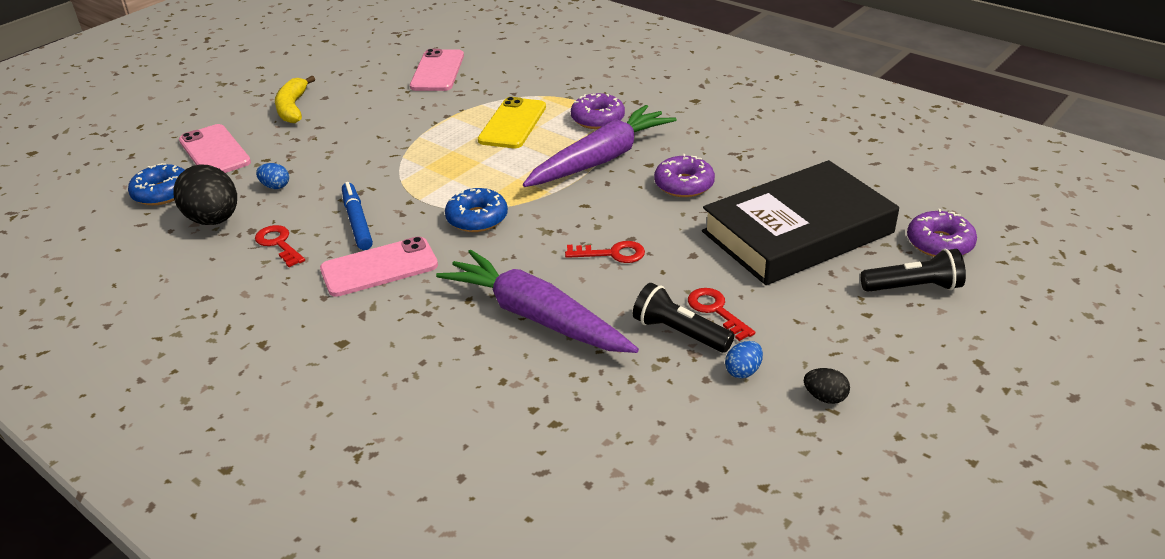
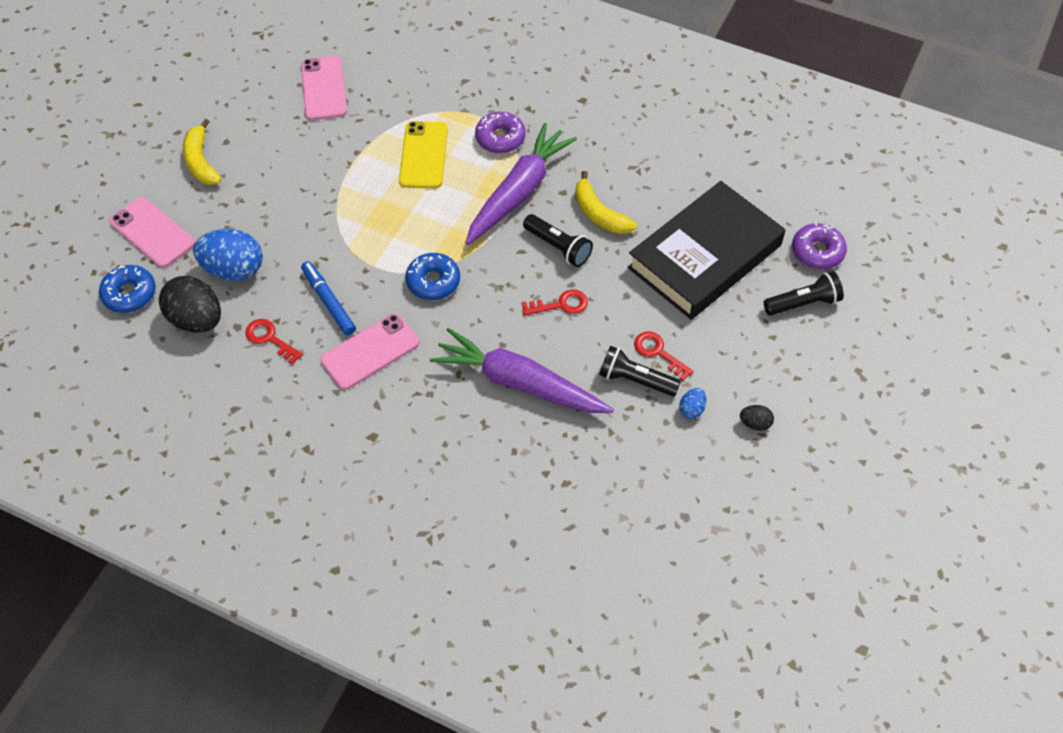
camera: 15 degrees left, 20 degrees up
(275, 186) = (233, 270): blue egg -> blue egg, size x2.16
(628, 206) = (558, 247): none -> black flashlight
(684, 185) = (599, 214): purple donut -> yellow banana

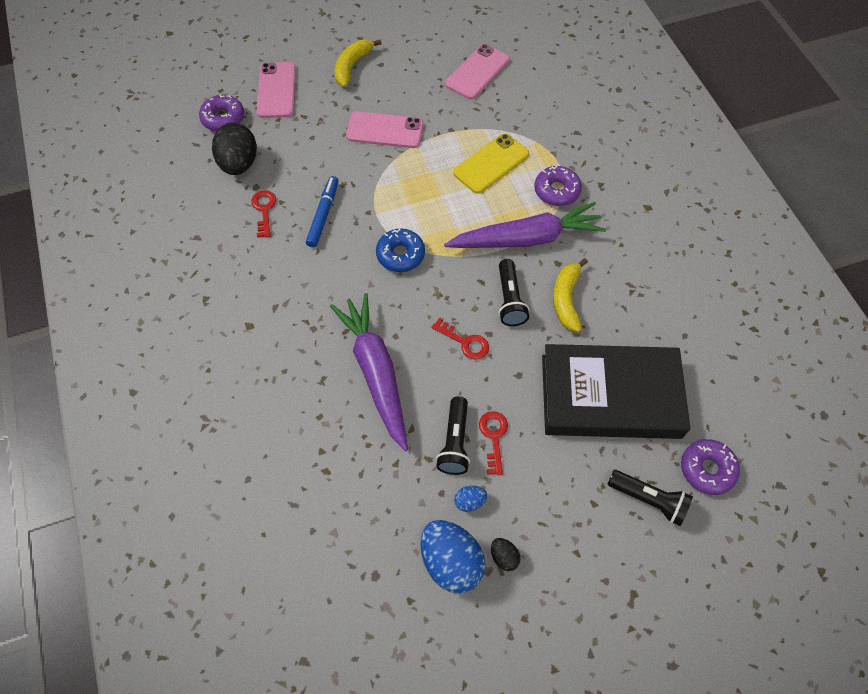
camera: 45 degrees right, 5 degrees up
(129, 294) = (223, 118): blue donut -> purple donut
(233, 270) = (294, 149): blue egg -> blue egg (451, 562)
(370, 352) = (310, 269): pink phone -> pink phone (385, 130)
(635, 380) = (455, 442): black flashlight -> black flashlight turned 150 degrees counterclockwise

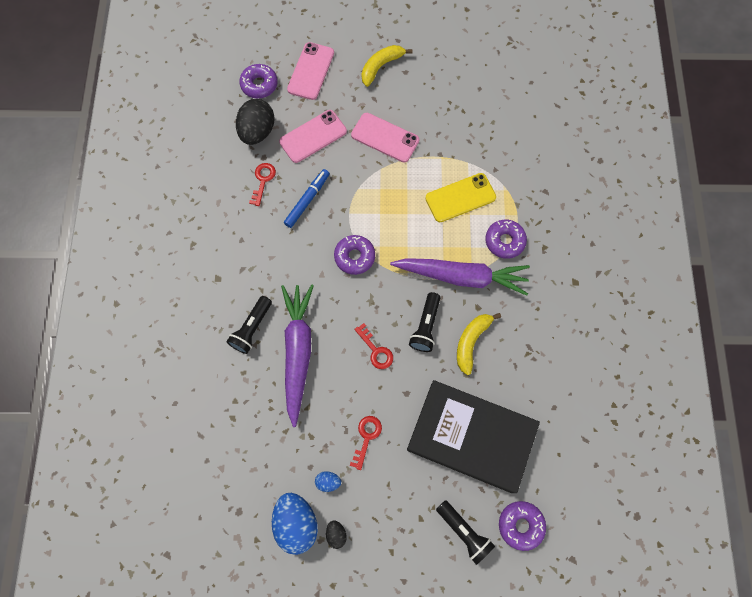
camera: 20 degrees right, 10 degrees up
(400, 255) = (354, 257): blue donut -> purple donut
(455, 442) = (335, 430): black flashlight -> black flashlight (252, 328)
(477, 72) = (484, 105): pink phone -> pink phone (313, 136)

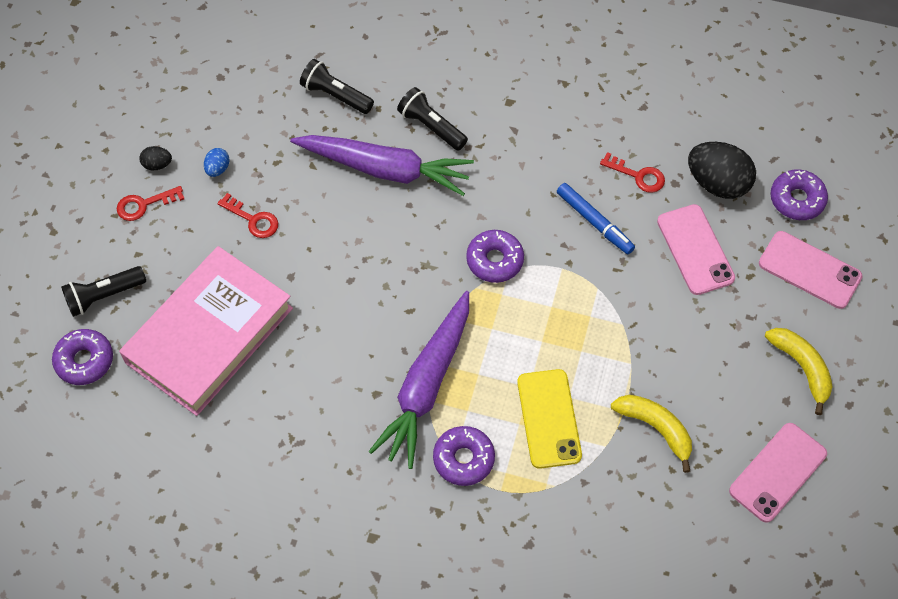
camera: 105 degrees right, 10 degrees down
(296, 522) = (186, 129): blue egg -> none
(376, 350) = (357, 255): red key -> red key (144, 205)
(385, 138) = (673, 342): pink phone -> pink phone (777, 472)
(425, 326) = (370, 321): black flashlight -> black flashlight (335, 95)
(471, 342) = (331, 371): yellow banana -> yellow banana (656, 428)
(471, 437) = (209, 335): black book -> pink book

